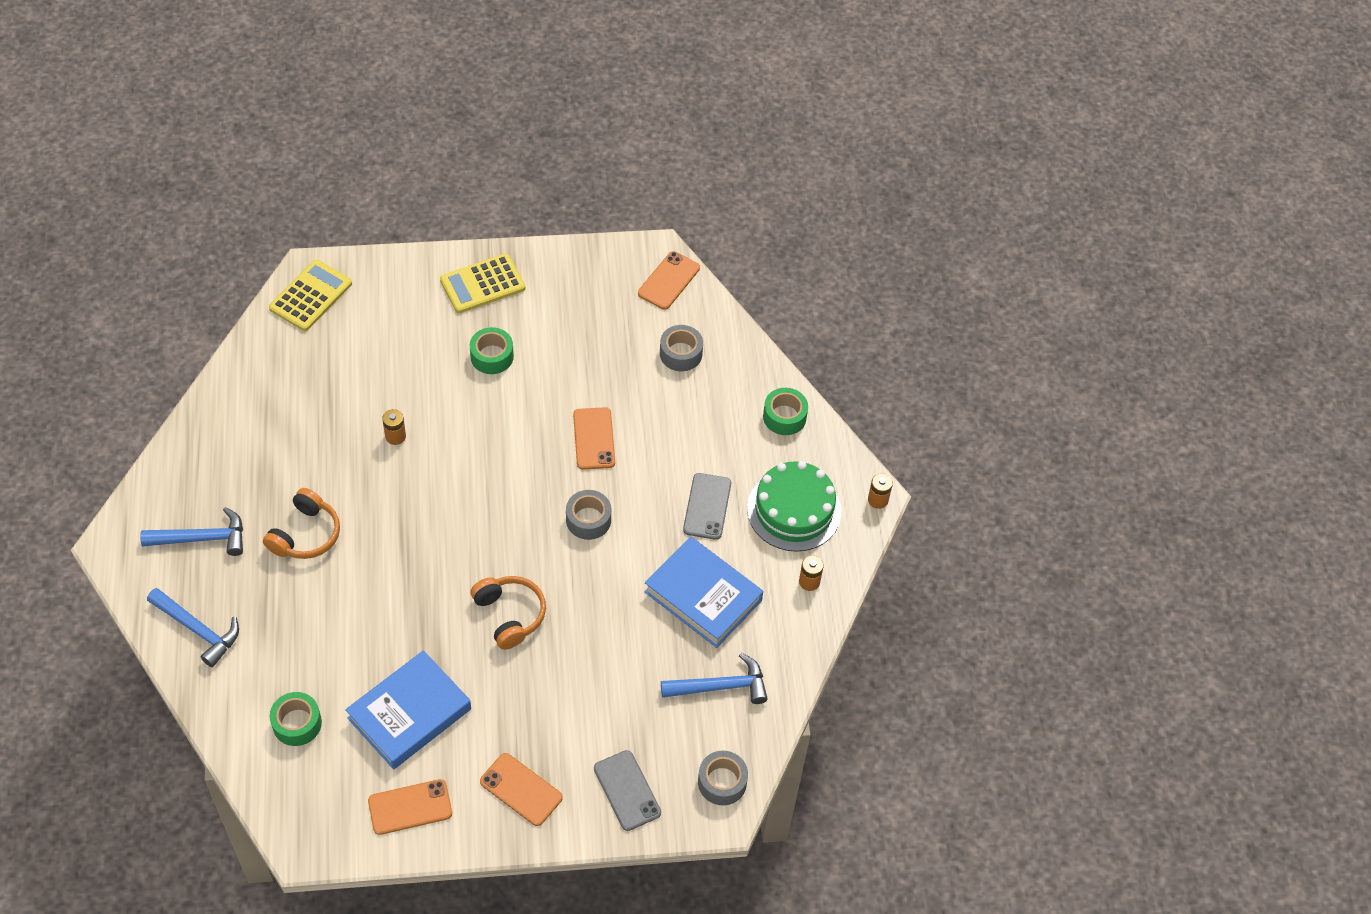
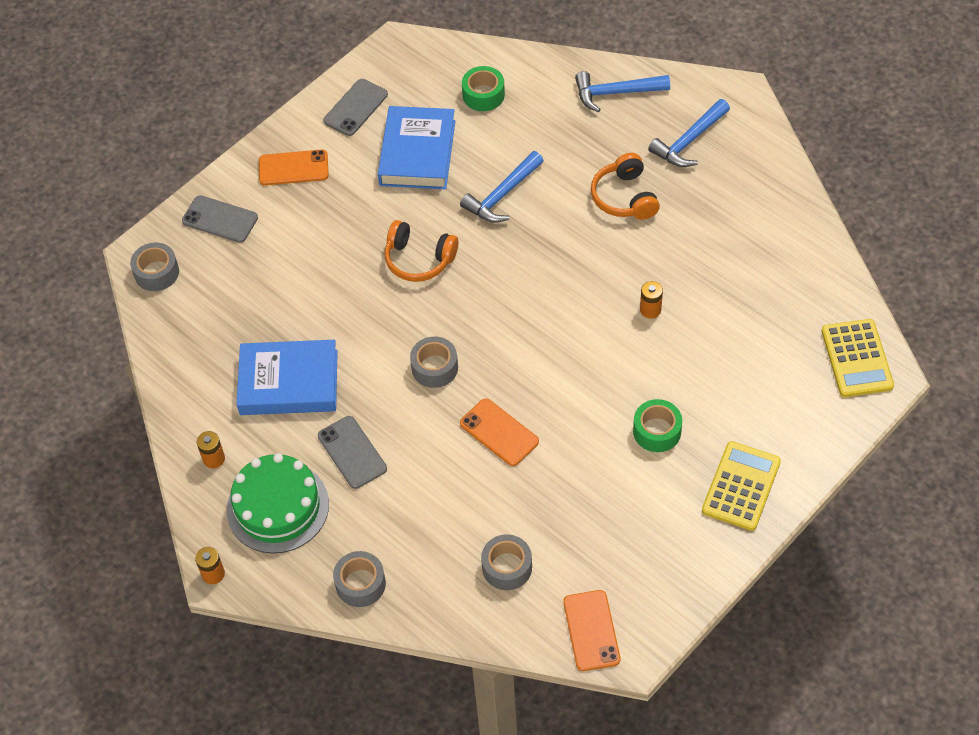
camera: 145 degrees right, 0 degrees up
(410, 807) = (356, 108): orange phone -> grey phone
(720, 686) = (215, 331): blue hammer -> blue hammer (502, 195)
(784, 417) = (360, 584): green tape -> grey tape

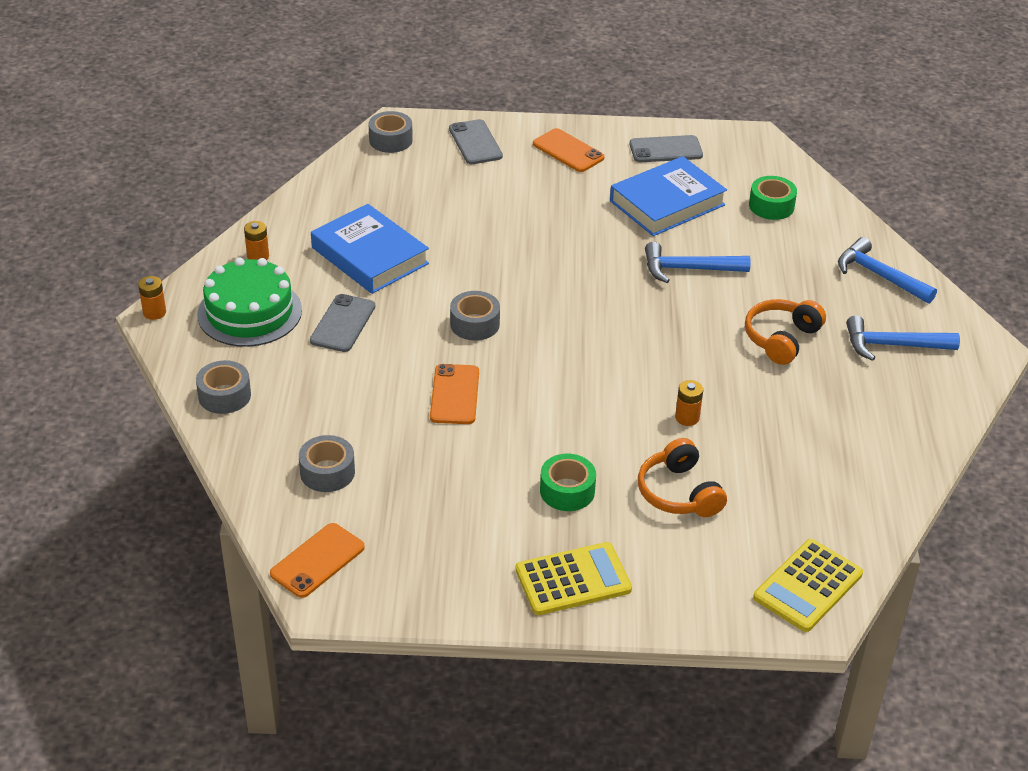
camera: 45 degrees right, 15 degrees down
(419, 259) = (567, 259): orange headphones -> orange headphones (679, 493)

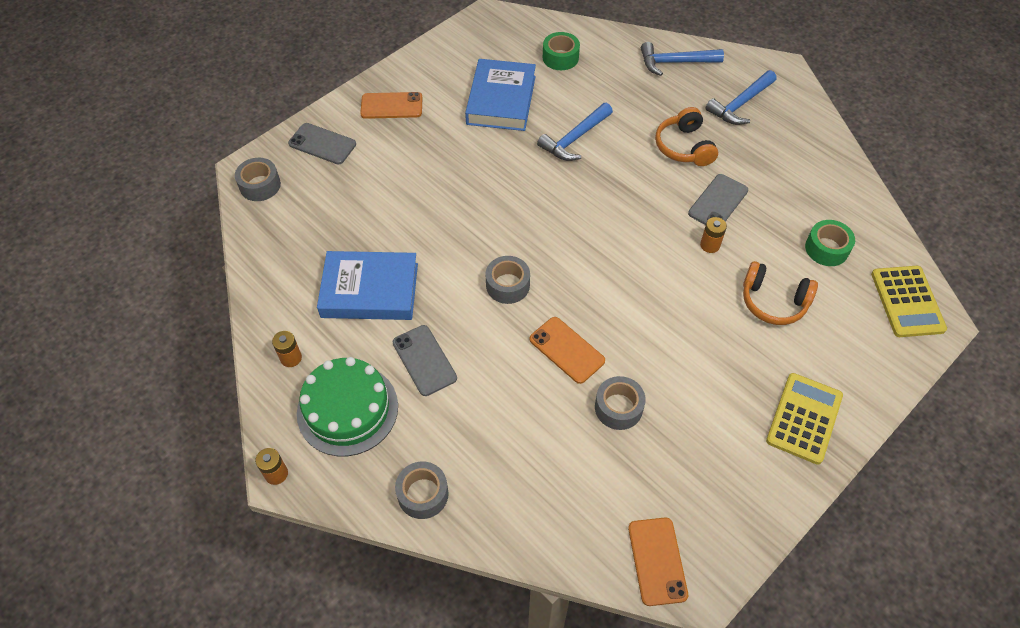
camera: 45 degrees left, 15 degrees up
(327, 472) = (571, 486): grey tape -> grey tape (618, 408)
(567, 491) = (719, 358): green tape -> green tape (826, 248)
(665, 150) = (449, 61): grey phone -> grey phone (718, 202)

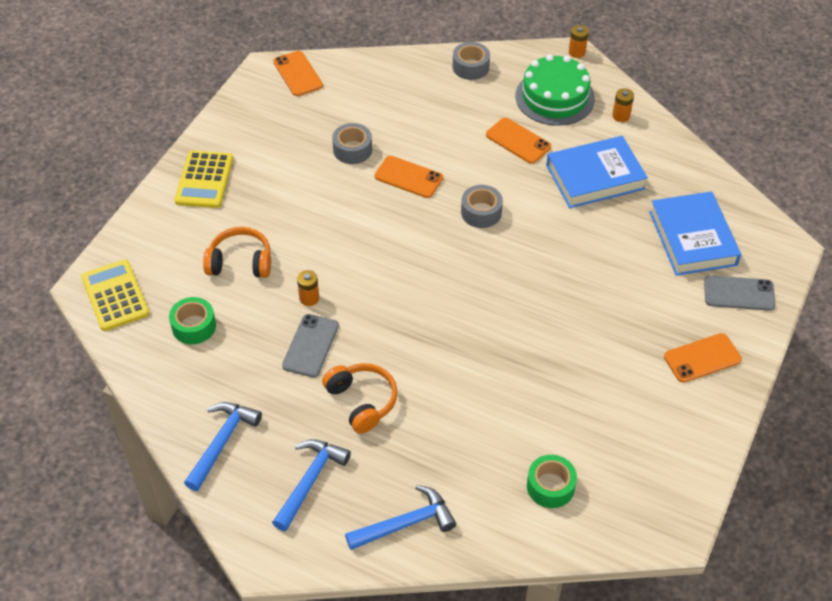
camera: 160 degrees right, 5 degrees down
(260, 185) = (762, 236): grey tape -> none
(424, 360) = (518, 141): grey phone -> orange phone
(501, 100) = (588, 402): blue book -> blue book (692, 238)
(575, 138) = (484, 376): blue hammer -> blue hammer (222, 442)

